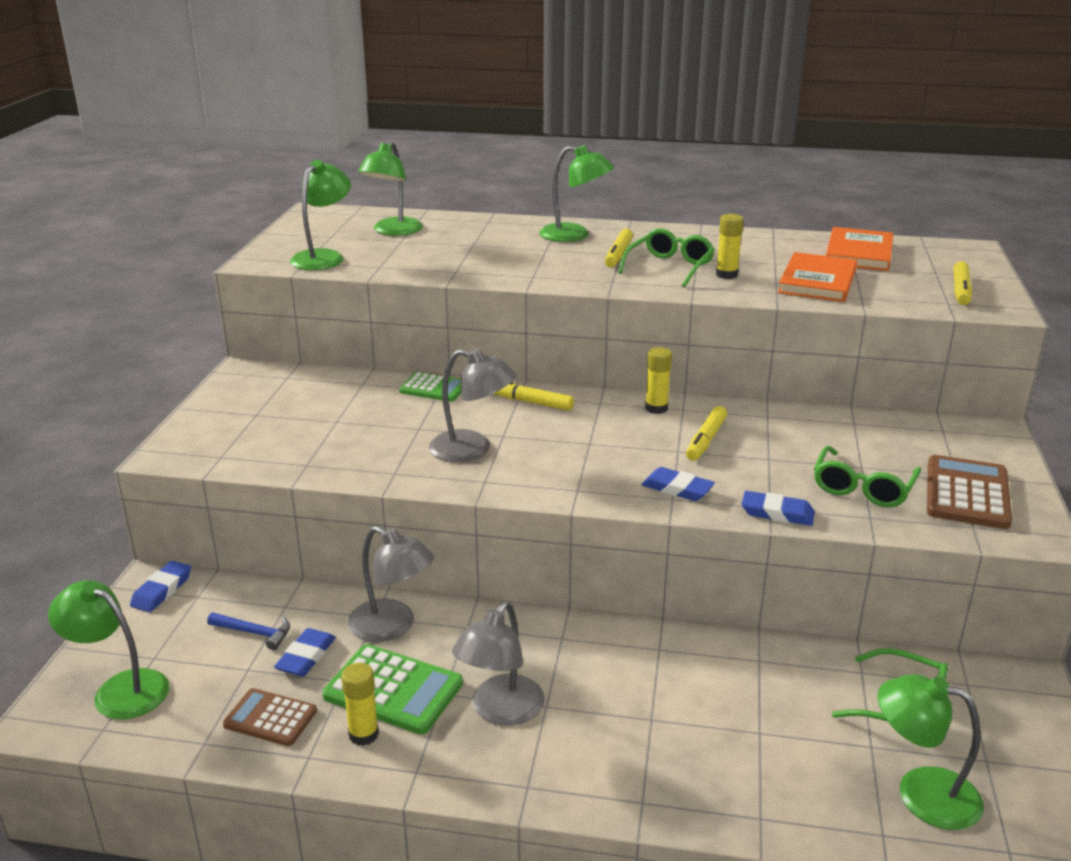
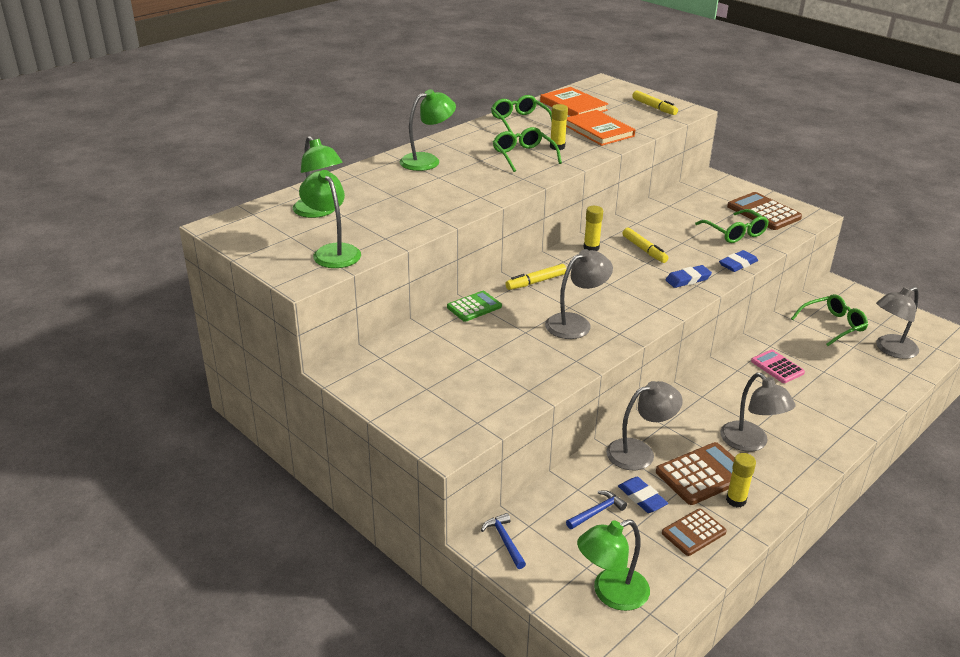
camera: 55 degrees left, 5 degrees up
(162, 590) = (505, 541): blue eraser -> blue hammer
(393, 690) = (703, 474): green calculator -> brown calculator
(618, 255) = (482, 161): yellow marker -> none
(711, 683) = (777, 367): none -> pink calculator
(755, 243) = (519, 121): none -> green glasses
(921, 792) = (890, 350): green lamp -> grey lamp

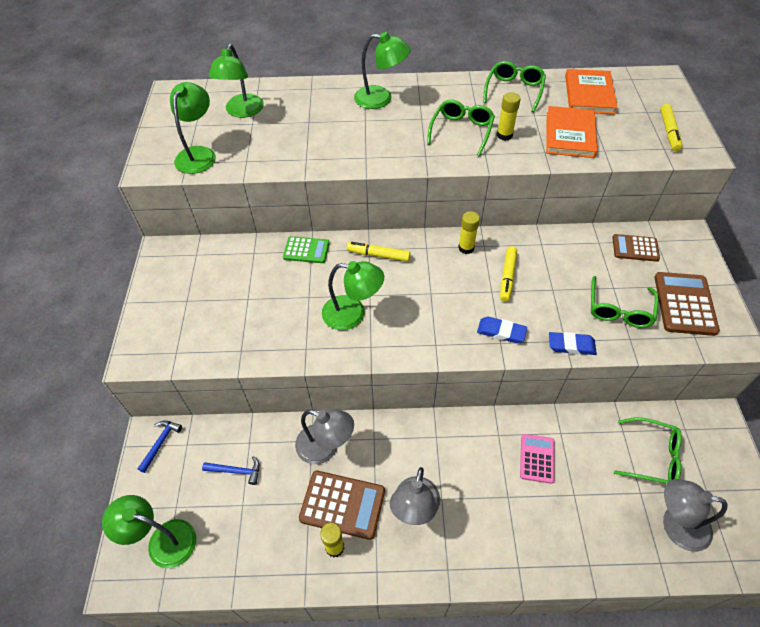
camera: 45 degrees right, 20 degrees up
(576, 323) = (353, 314): grey lamp -> green lamp
(642, 498) = (277, 486): blue eraser -> none
(693, 533) = (271, 545): brown calculator -> brown calculator (635, 248)

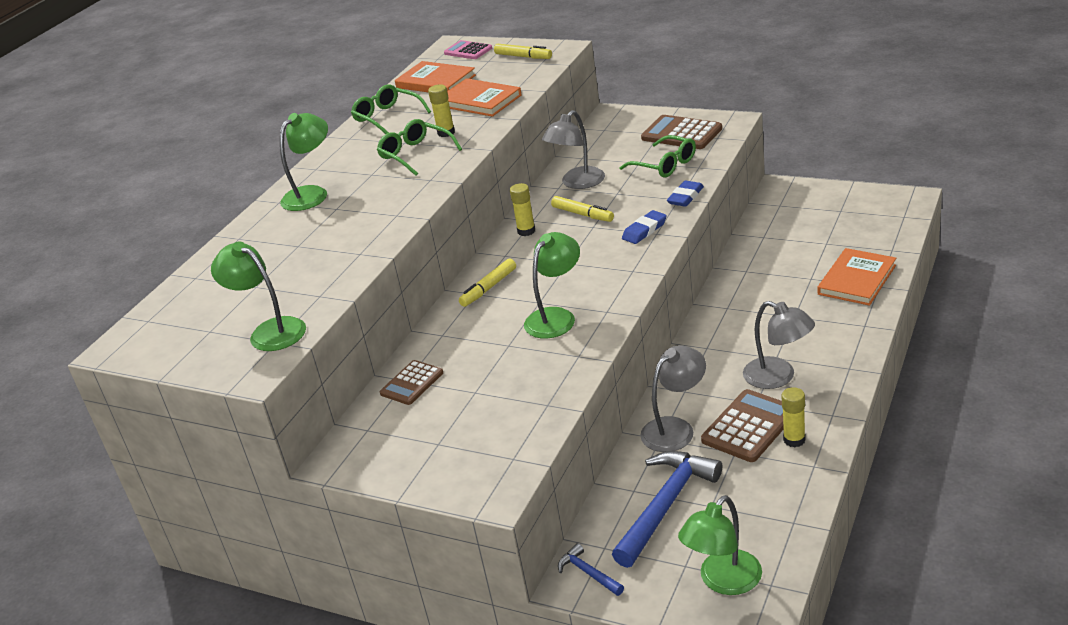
camera: 60 degrees left, 20 degrees down
(236, 471) = (665, 506): blue hammer -> blue hammer, size x2.13
(242, 111) = (225, 292): green lamp -> none
(306, 250) = (438, 338): green calculator -> none
(537, 458) = (764, 290): pink calculator -> pink calculator (468, 51)
(591, 540) = (857, 280): none -> orange book
(635, 248) = (604, 141): brown calculator -> brown calculator (412, 383)
(652, 456) = (796, 228): green glasses -> none
(675, 525) = (862, 234): grey lamp -> grey lamp (577, 183)

